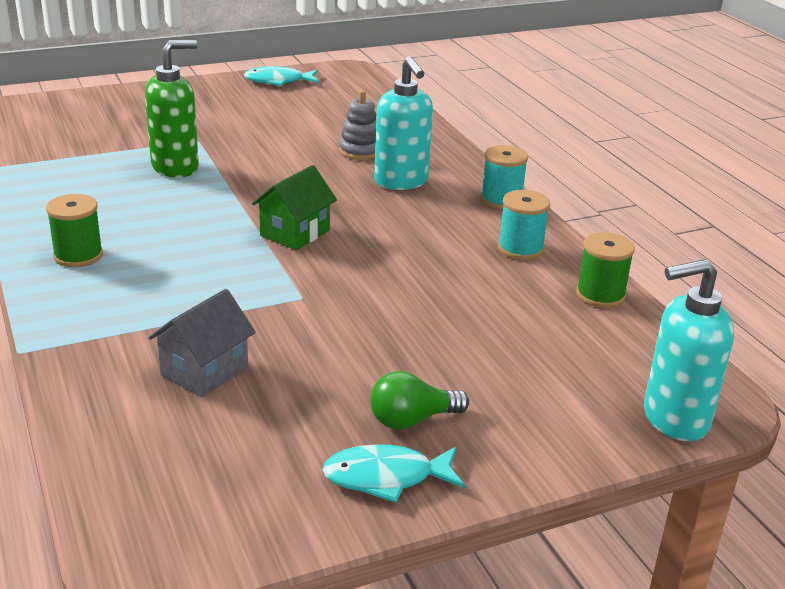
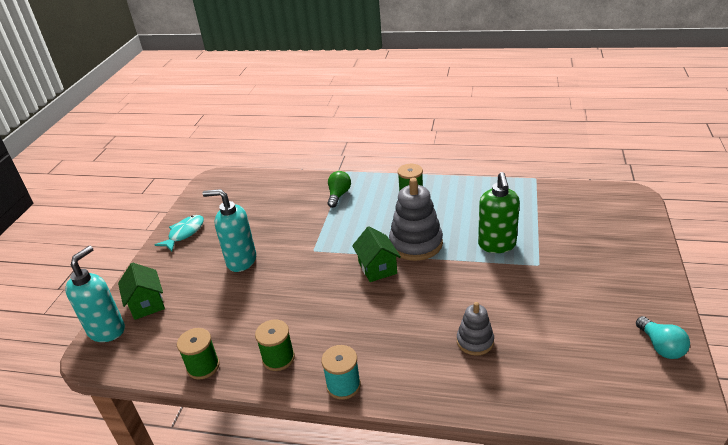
camera: 130 degrees right, 5 degrees up
(204, 371) = (288, 209): grey house -> none
(215, 219) = (416, 243): none -> grey stacking toy
(278, 81) = (661, 346): turquoise fish -> turquoise light bulb
(401, 182) = (409, 342): turquoise soap dispenser -> turquoise soap dispenser (241, 261)
(412, 420) = (202, 251): green light bulb -> green light bulb (338, 195)
(520, 249) = (278, 358): turquoise spool -> green spool
(584, 410) = (147, 304): none -> green house

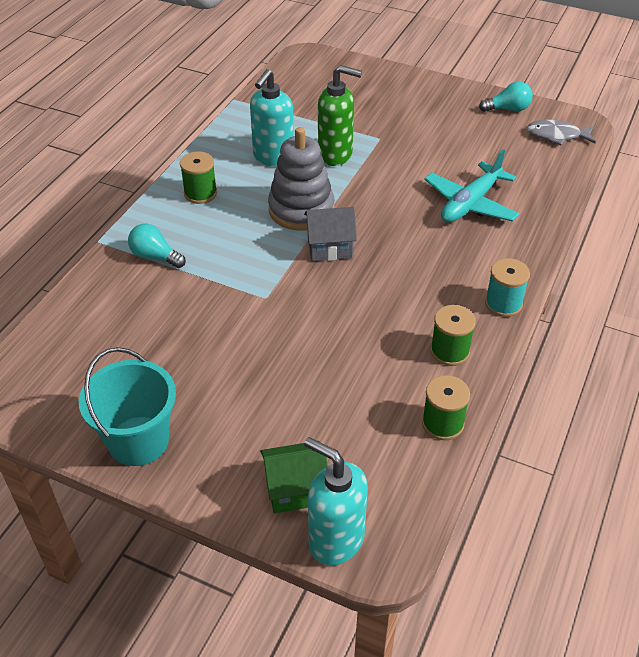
camera: 80 degrees left, 10 degrees up
(184, 233) = (138, 441): turquoise fish -> turquoise bucket
(241, 261) = (249, 373): turquoise soap dispenser -> turquoise soap dispenser (273, 157)
(338, 195) = (155, 256): green light bulb -> turquoise light bulb
(377, 268) = (329, 247): green house -> grey house
(475, 341) = (470, 203): grey stacking toy -> turquoise plane
(641, 397) = (557, 135): none -> grey fish

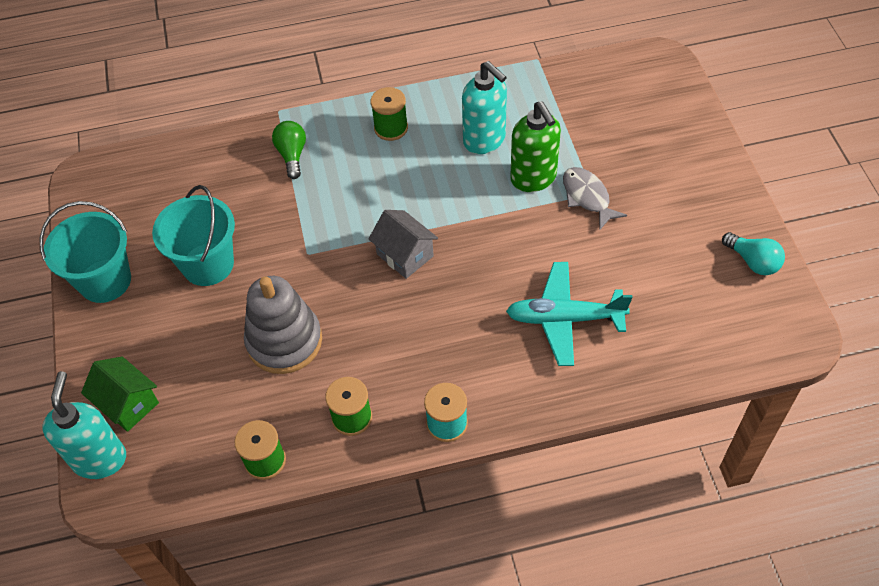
camera: 55 degrees right, 10 degrees up
(155, 256) = (292, 155): turquoise light bulb -> green light bulb
(204, 362) = (208, 264): none -> turquoise bucket
(273, 157) = (484, 140): turquoise soap dispenser -> turquoise soap dispenser turned 120 degrees counterclockwise
(301, 209) = (435, 205): grey stacking toy -> grey stacking toy (284, 341)
(557, 135) = (752, 327): grey fish -> grey fish (587, 197)

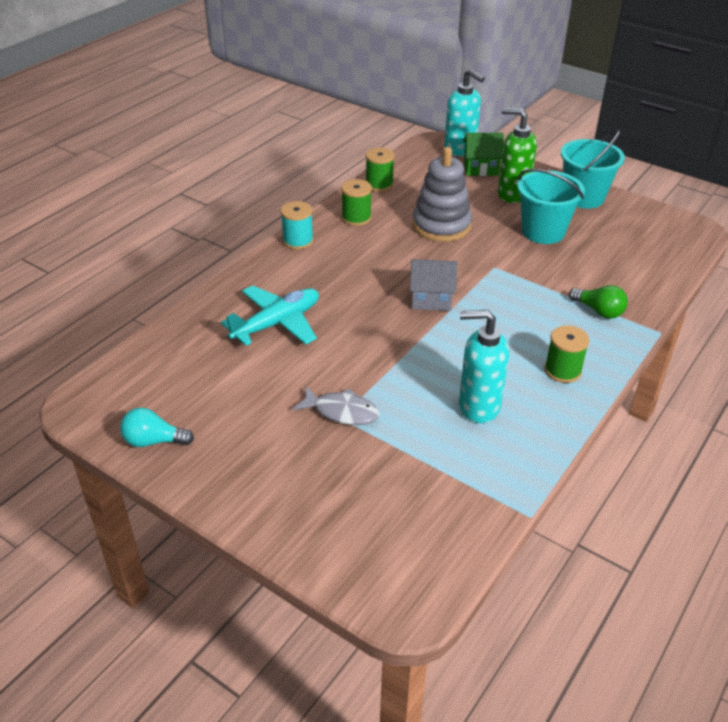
camera: 135 degrees right, 15 degrees down
(533, 178) = (402, 400): green soap dispenser -> green soap dispenser (512, 194)

